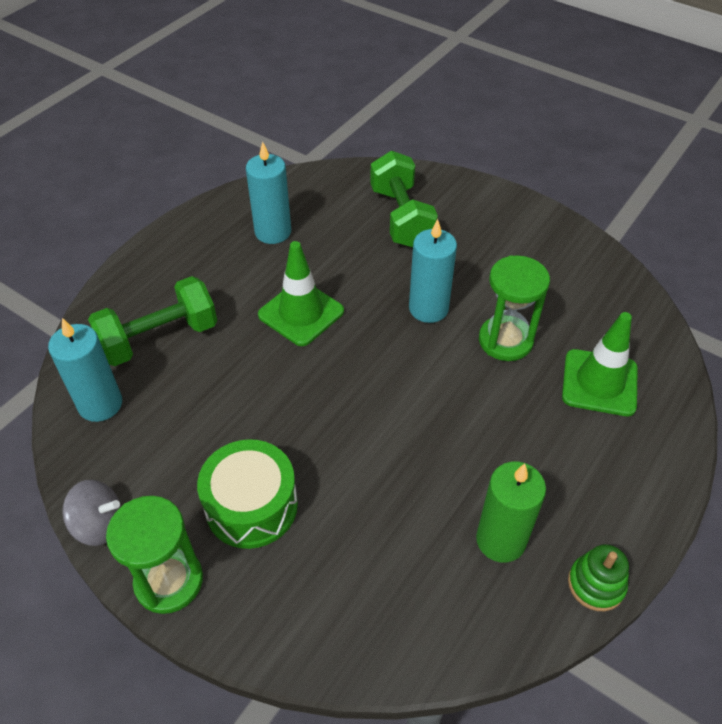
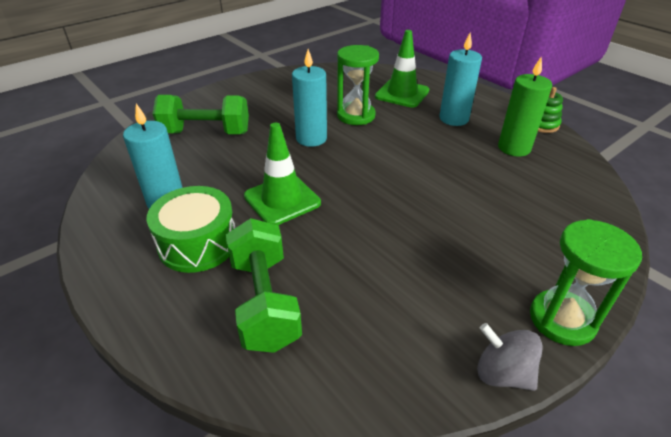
camera: 75 degrees left, 10 degrees down
(99, 525) = (502, 373): grey spinning top -> grey spinning top turned 75 degrees counterclockwise
(100, 404) = (340, 364): turquoise candle -> turquoise candle (454, 119)
(251, 506) = (484, 256): green drum -> green drum (198, 243)

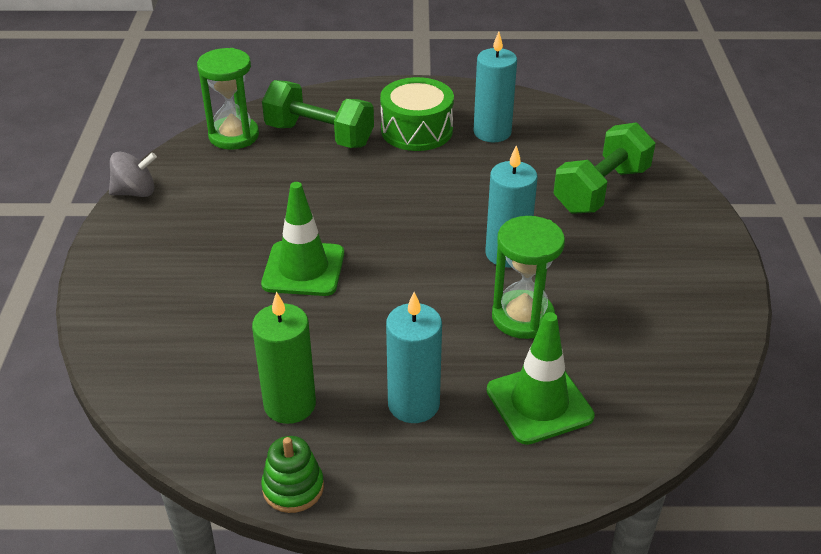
camera: 130 degrees right, 0 degrees up
(282, 200) = (420, 188): green traffic cone -> green traffic cone (303, 269)
(562, 319) = (115, 244): green hourglass -> green hourglass (234, 136)

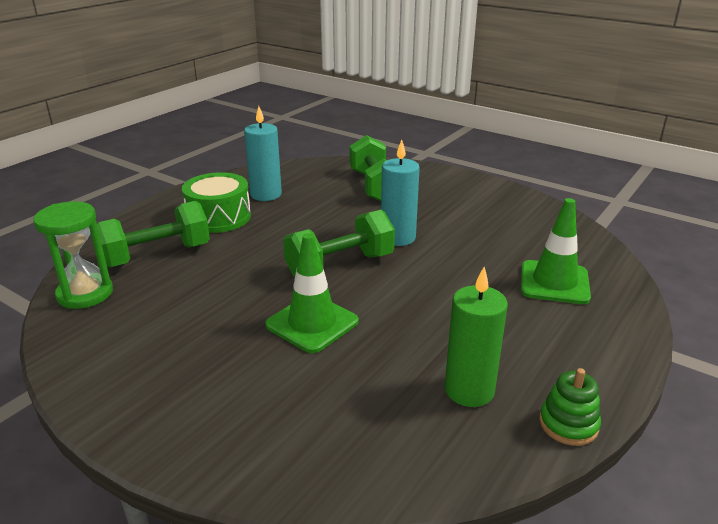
camera: 55 degrees left, 10 degrees down
(135, 192) = (71, 379): grey spinning top -> none
(411, 241) = (340, 266): none -> green dumbbell
(413, 404) = (516, 331): turquoise candle -> none
(522, 317) = (467, 256): green hourglass -> none

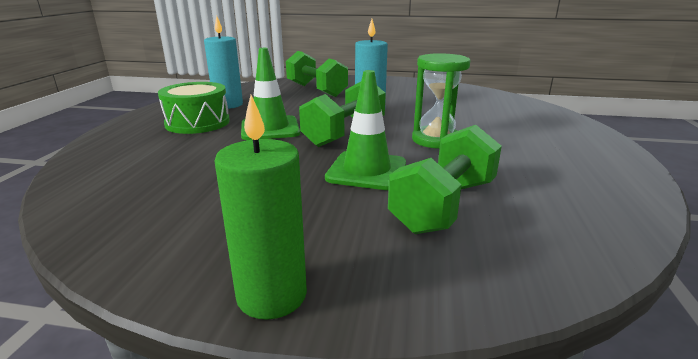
camera: 25 degrees left, 5 degrees down
(85, 294) = (95, 198): green hourglass -> green hourglass (435, 140)
(157, 255) = (157, 155): green dumbbell -> green dumbbell (444, 205)
(469, 390) = (546, 183): green candle -> green candle (272, 295)
(554, 282) = (509, 116): green traffic cone -> green traffic cone (270, 128)
(568, 424) = (638, 185): green stacking toy -> none

